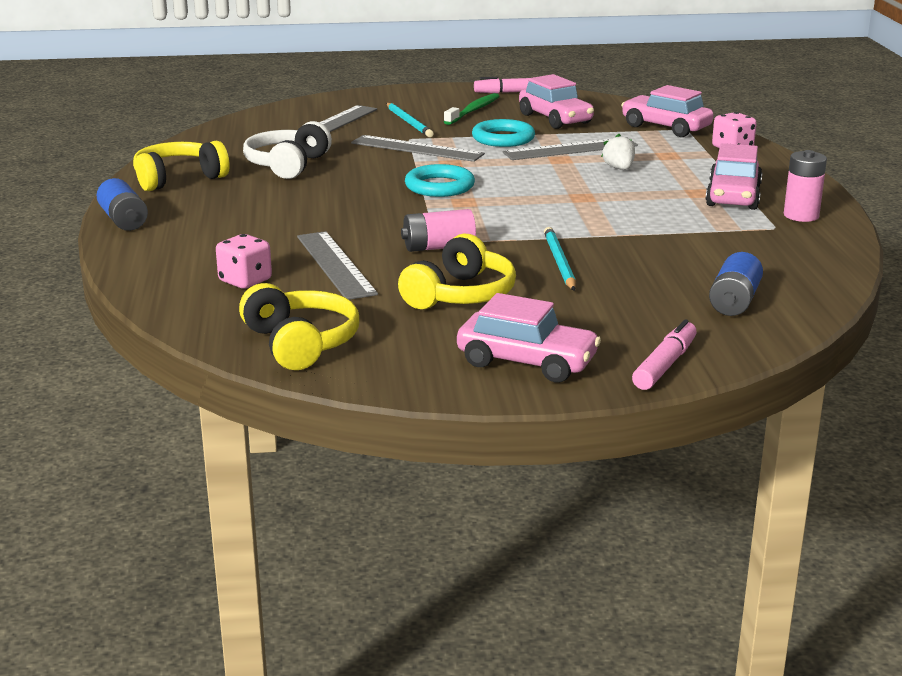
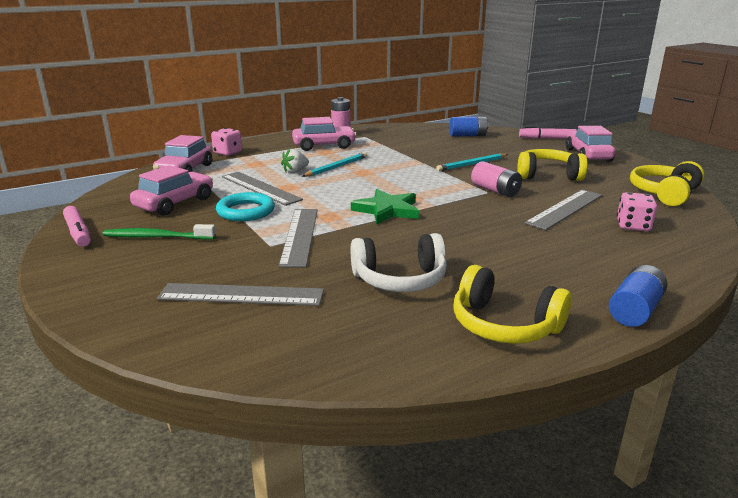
camera: 115 degrees left, 0 degrees up
(409, 122) = (213, 257): turquoise pencil -> turquoise pencil (336, 167)
(439, 186) = (387, 210): turquoise ring -> green star

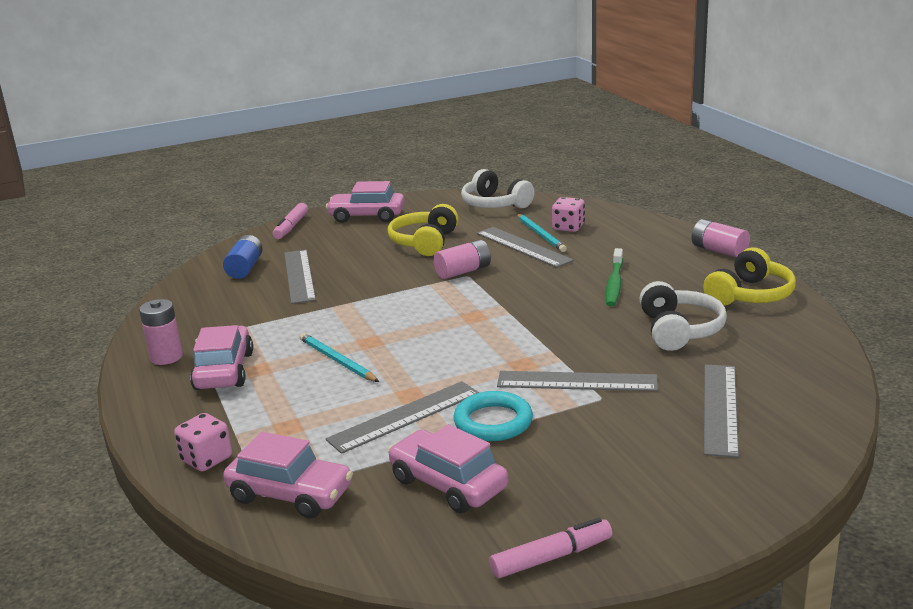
camera: 80 degrees left, 0 degrees up
(157, 237) = (573, 482): green toothbrush -> green toothbrush (614, 283)
(295, 171) = (341, 392): white strawberry -> none
(387, 210) = (508, 331): green star -> none
(462, 148) = (299, 276): none -> grey ruler
(472, 164) = (369, 275): turquoise pencil -> turquoise pencil (540, 234)
(635, 310) = (719, 250): blue battery -> pink battery
(664, 194) = (495, 204): yellow headphones -> white headphones

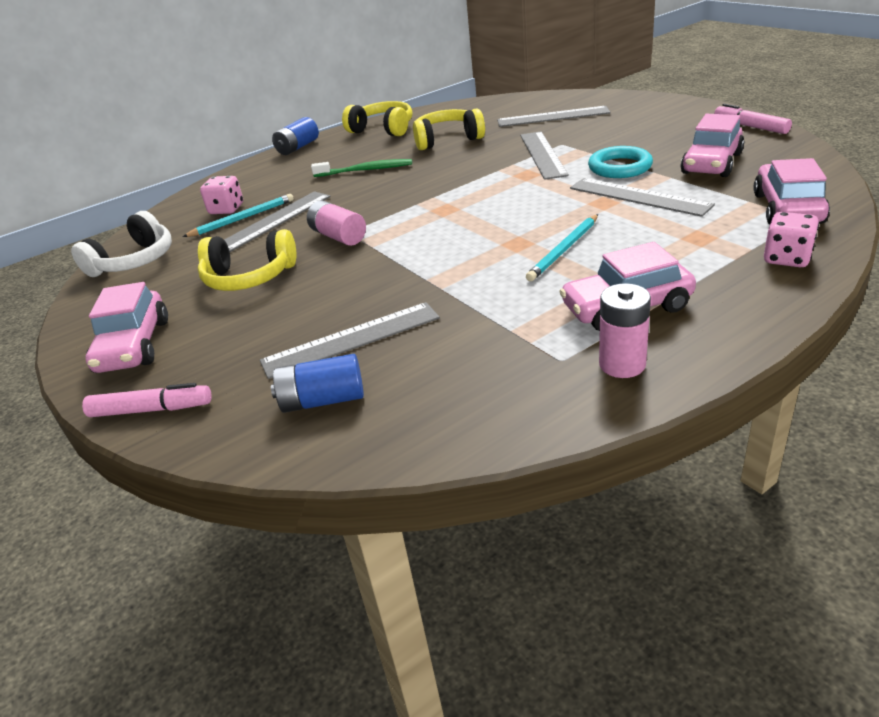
camera: 100 degrees left, 10 degrees up
(679, 330) = (447, 140): white headphones -> yellow headphones
(719, 250) = (298, 147): pink battery -> blue battery

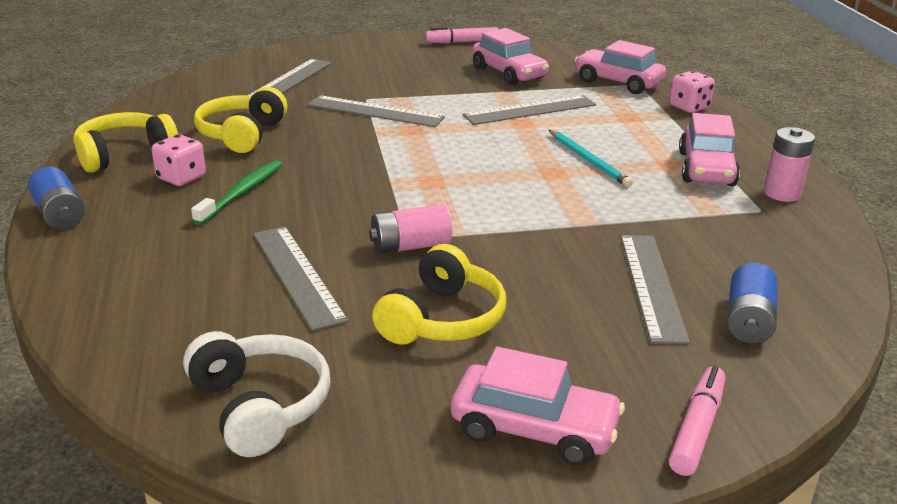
camera: 70 degrees left, 5 degrees down
(226, 209) = (194, 303): pink dice -> pink dice (181, 178)
(242, 218) = (250, 296): turquoise pencil -> none
(620, 167) = (461, 97): turquoise ring -> none

